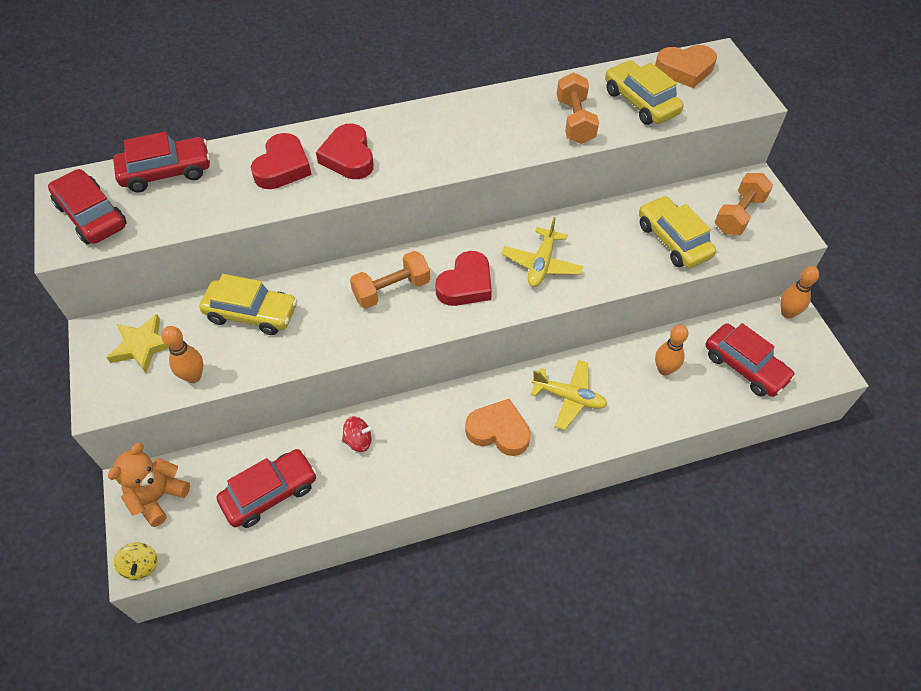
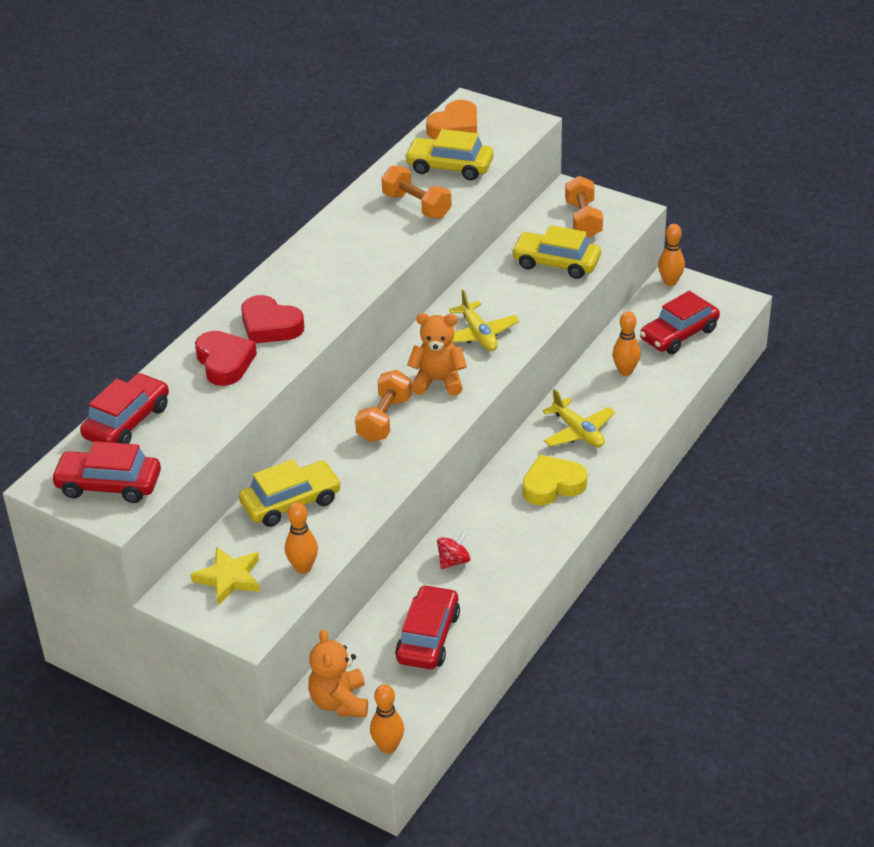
camera: 40 degrees left, 15 degrees down
(141, 566) = (388, 747): yellow spinning top -> orange bowling pin
(466, 284) = (438, 381): red heart -> orange teddy bear
(498, 431) = (552, 485): orange heart -> yellow heart
(569, 398) = (578, 432): yellow plane -> yellow plane turned 75 degrees clockwise
(745, 366) = (679, 334): red car -> red car turned 135 degrees clockwise

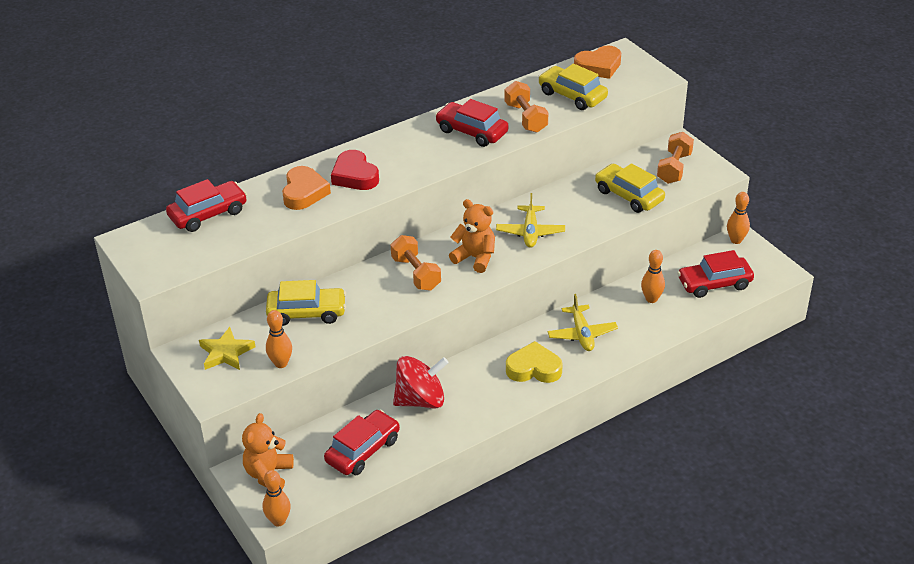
camera: 25 degrees right, 0 degrees up
(109, 485) = (163, 255): red car -> red car (472, 132)
(224, 362) = (304, 192): red heart -> orange heart
(384, 419) = (416, 273): orange dumbbell -> orange dumbbell turned 75 degrees counterclockwise
(453, 561) = (420, 400): red spinning top -> red spinning top, size x1.99

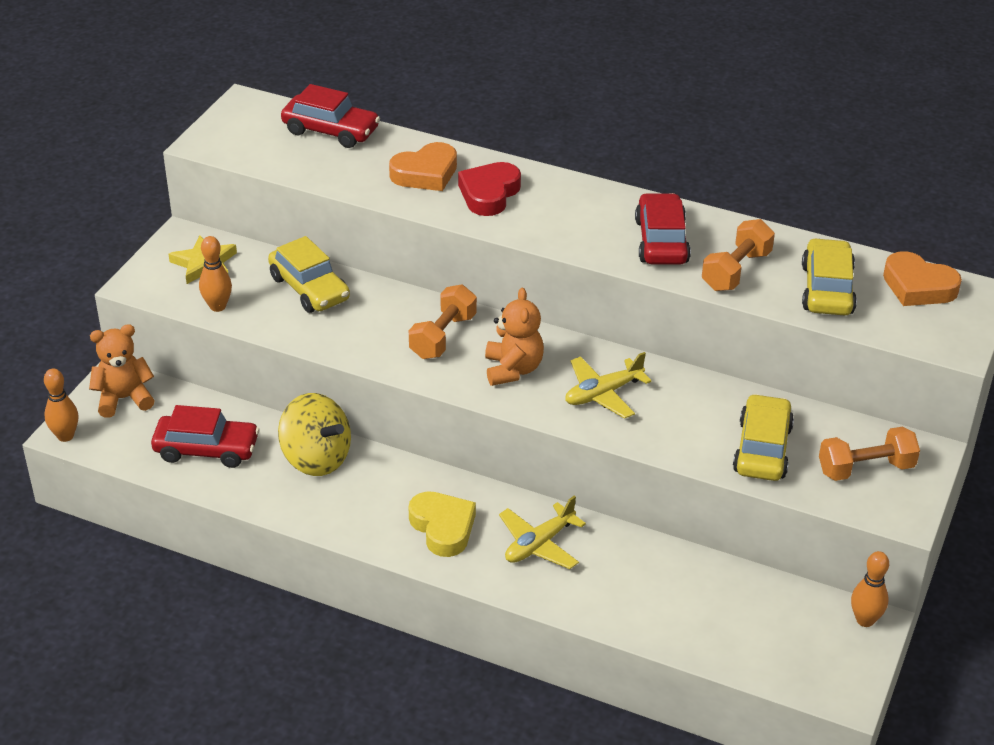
camera: 55 degrees right, 0 degrees up
(420, 400) = (316, 458): red spinning top -> yellow spinning top
(651, 299) = (663, 582): orange bowling pin -> none
(714, 283) = (752, 632): red car -> none

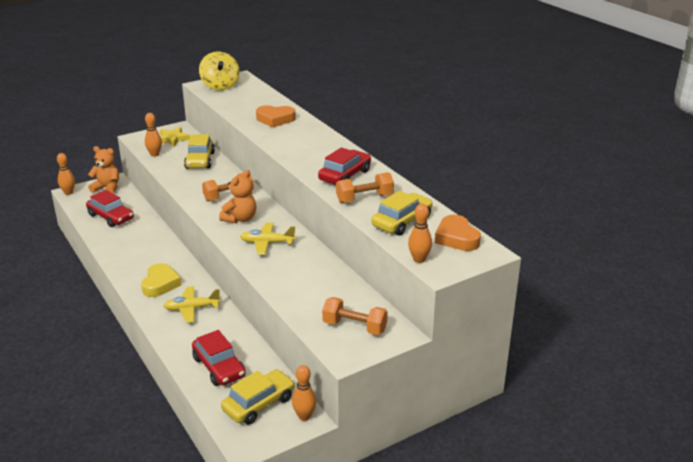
camera: 35 degrees right, 10 degrees down
(316, 458) = (147, 237): yellow spinning top -> yellow spinning top (220, 86)
(331, 131) = (259, 94): red car -> red car (219, 367)
(489, 194) = (291, 134): red heart -> none
(762, 449) = (311, 296): yellow car -> yellow car (259, 404)
(916, 340) = (419, 259): none -> orange bowling pin

